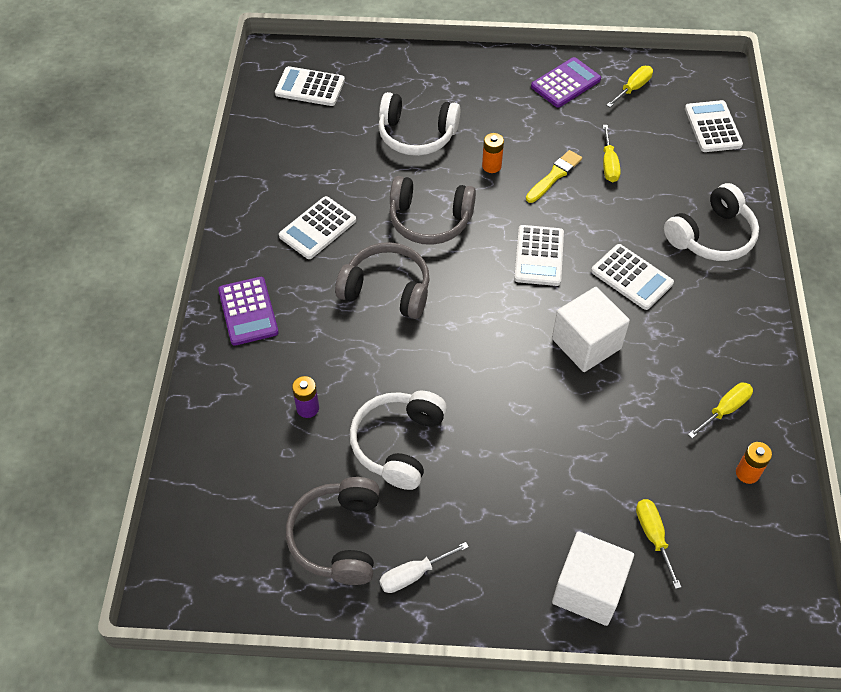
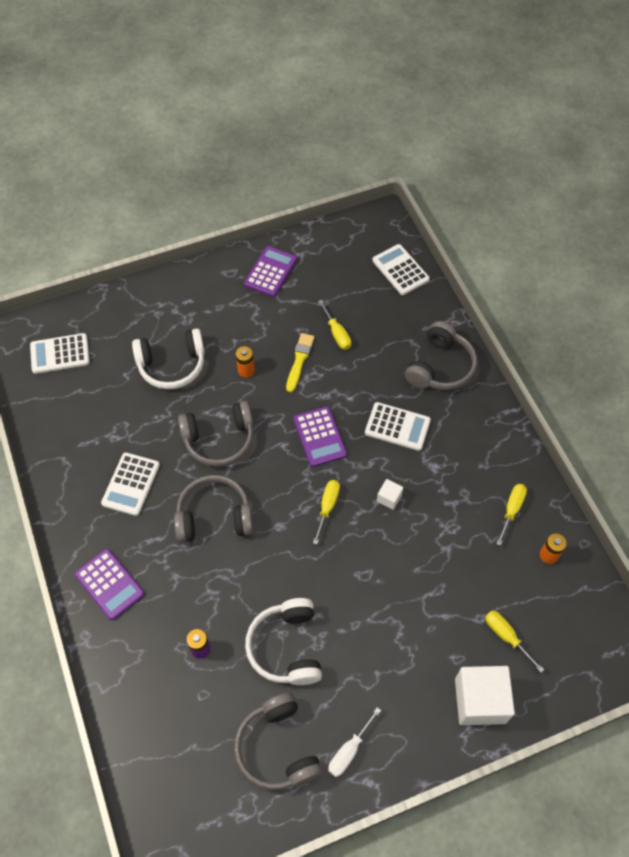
camera: 25 degrees left, 5 degrees up
(539, 256) = (319, 437): white calculator -> purple calculator
(586, 343) = (389, 498): white cube -> white cube, size x0.46
(633, 88) = (325, 257): yellow screwdriver -> yellow screwdriver (327, 507)
(711, 236) = (440, 367): white headphones -> grey headphones

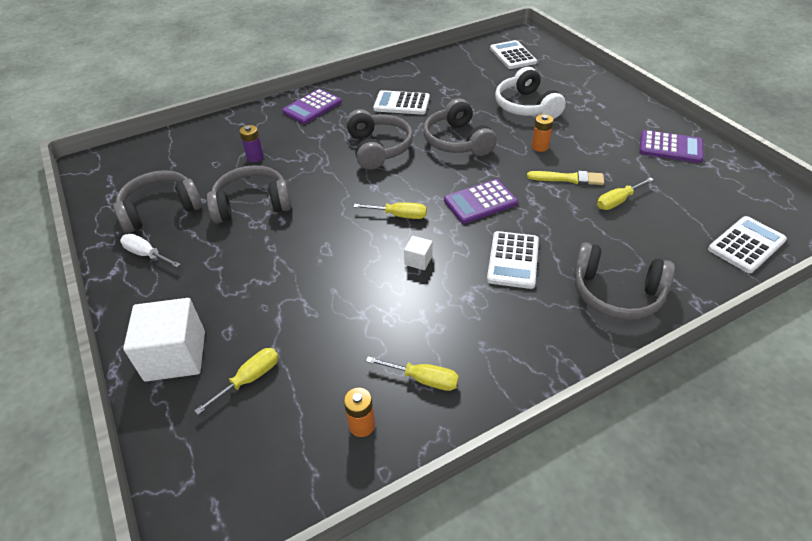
camera: 85 degrees right, 15 degrees down
(286, 647) = (252, 204): white headphones -> grey headphones

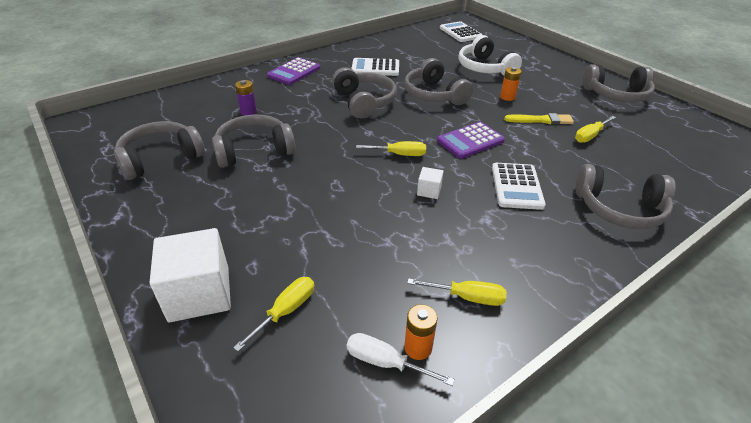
camera: 10 degrees left, 5 degrees down
(146, 254) = (152, 199): white screwdriver -> white screwdriver (385, 362)
(670, 147) = (616, 95): purple calculator -> grey headphones
(746, 245) = (711, 165): white calculator -> none

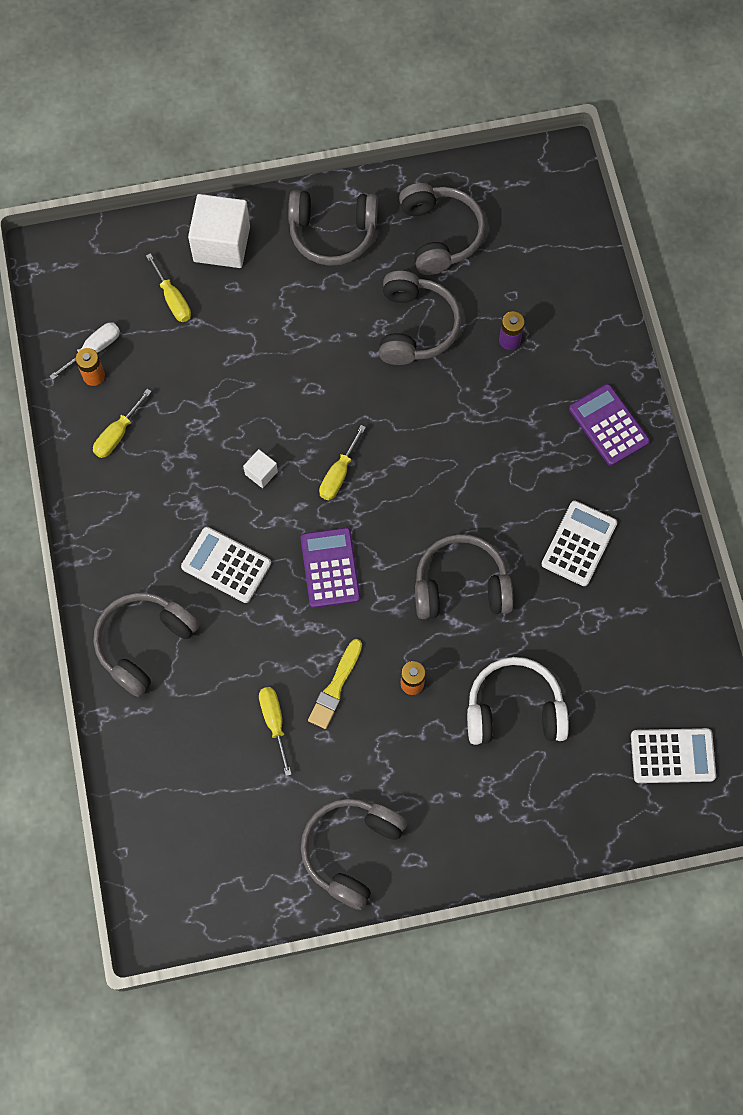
camera: 115 degrees right, 30 degrees up
(364, 102) = (478, 485): grey headphones -> grey headphones (332, 233)

